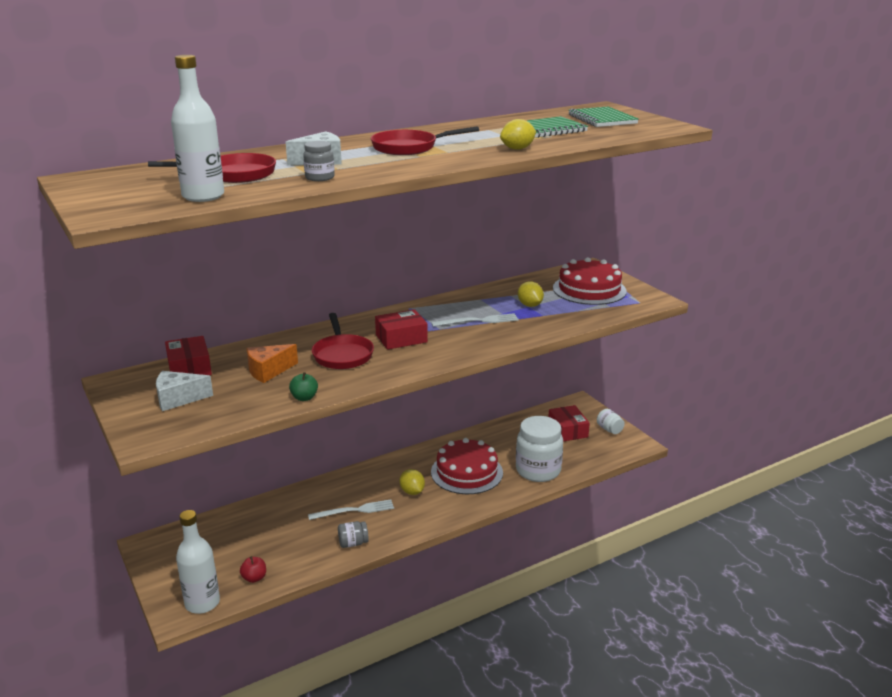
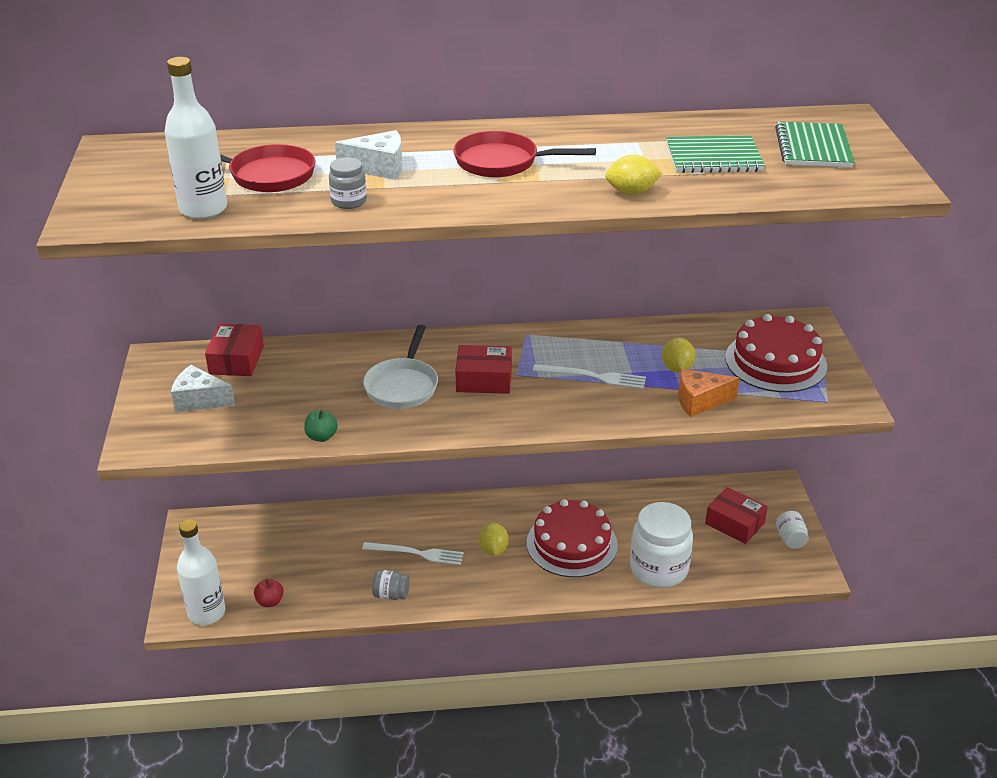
camera: 25 degrees right, 10 degrees up
(268, 371) = (311, 387): orange cheese -> orange cheese (700, 401)
(342, 355) = (402, 386): red pan -> white pan
(567, 430) = (734, 523): red box -> red box turned 60 degrees counterclockwise

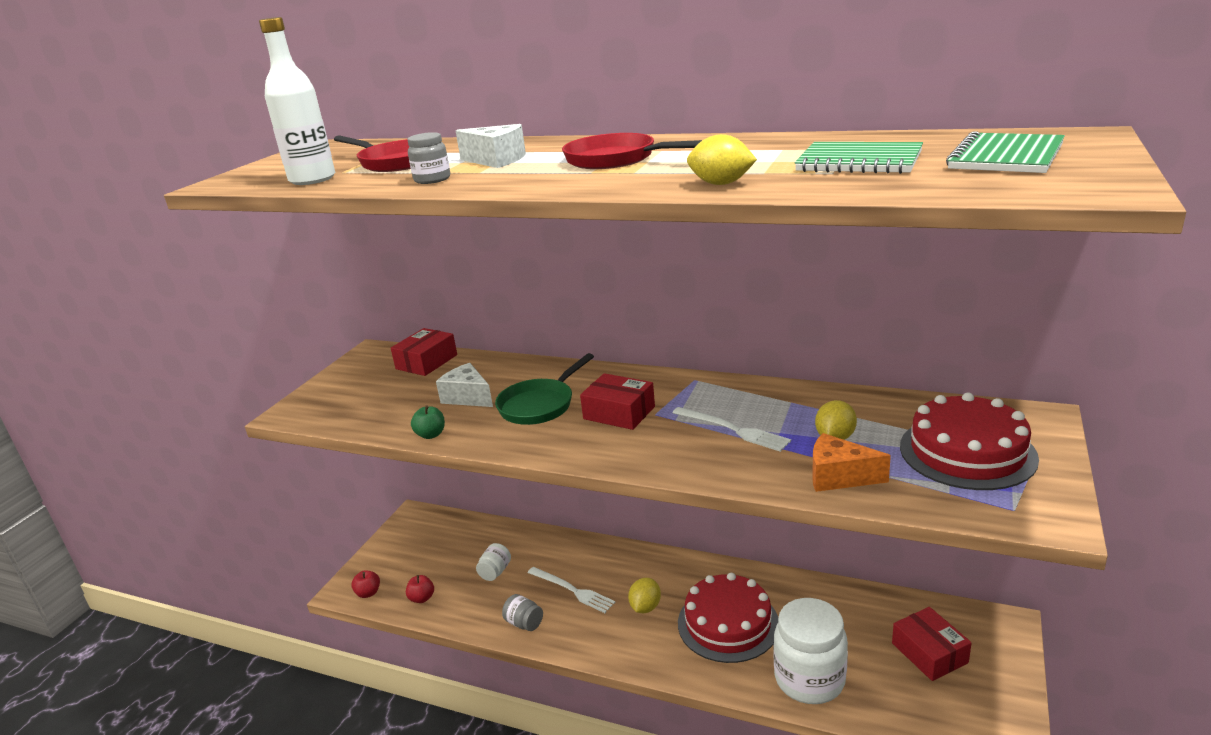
camera: 30 degrees right, 10 degrees down
(200, 400) = (369, 387): white cheese -> white cheese (468, 397)
(206, 613) = (368, 593): white bottle -> red apple
(402, 386) = (539, 405): white pan -> green pan
(790, 539) = (995, 692): white jar -> white jar (495, 572)

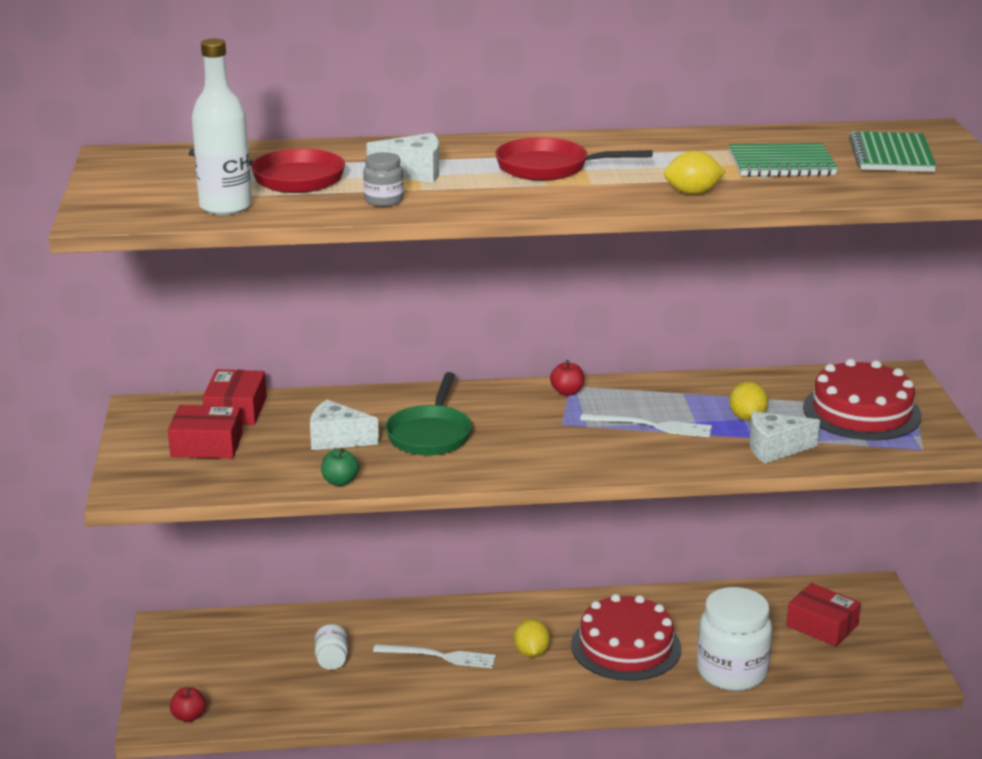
camera: 30 degrees left, 0 degrees up
(422, 598) = (264, 705): red apple -> red apple (567, 392)
(524, 623) = (410, 698): grey jar -> none
(619, 413) = (524, 428): red box -> red box (206, 445)
(839, 477) = (775, 448): orange cheese -> white cheese

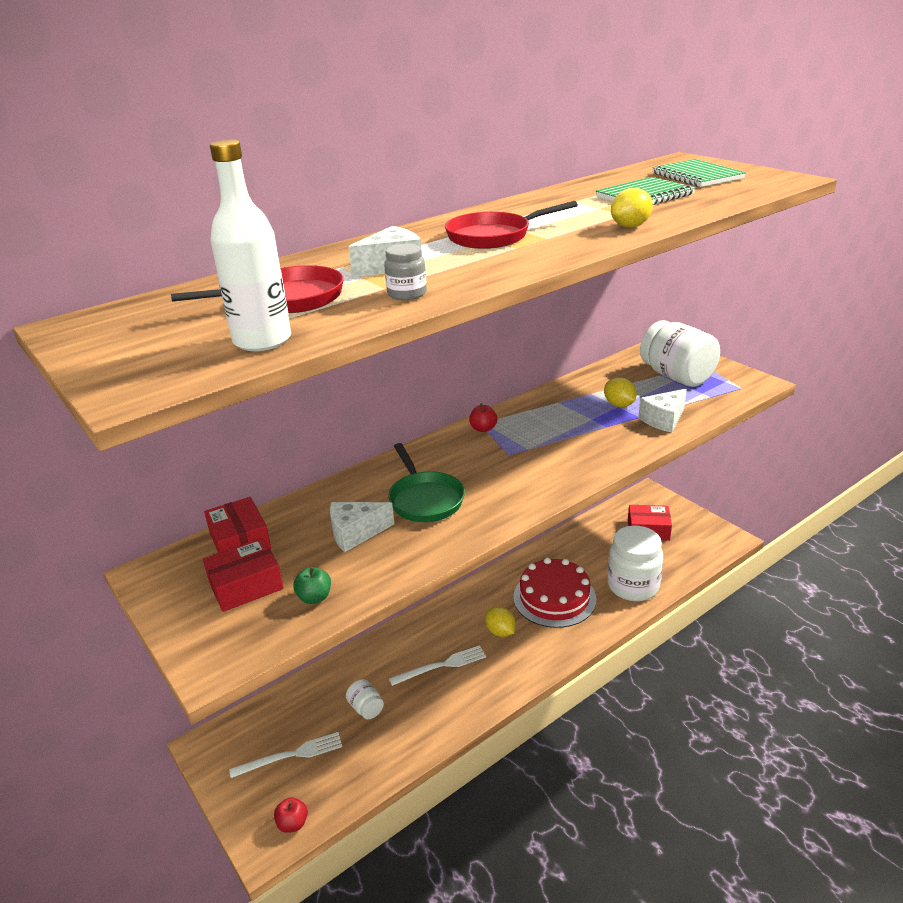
camera: 30 degrees left, 5 degrees up
(340, 481) = (400, 571): green apple -> green apple (314, 597)
(651, 426) = (568, 433): white fork -> white fork (291, 755)
(861, 411) = (677, 376): red cake -> white jar

